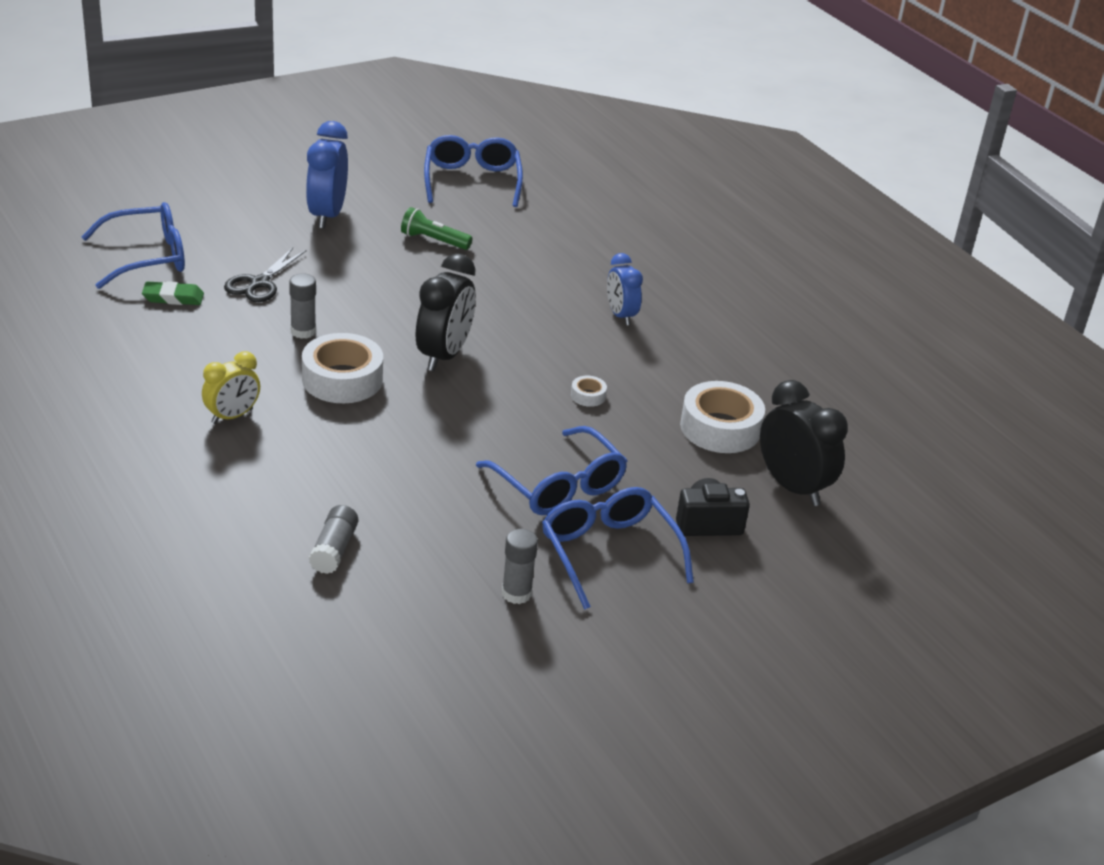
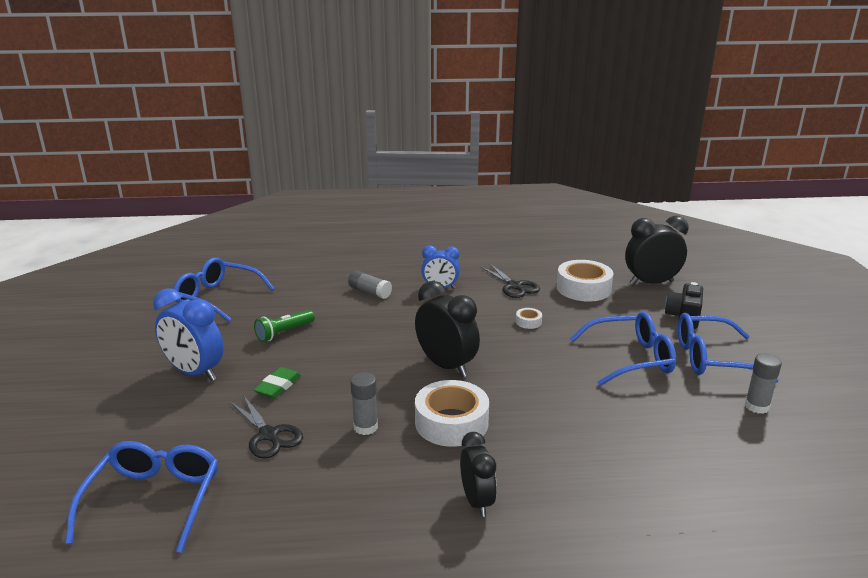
camera: 60 degrees left, 10 degrees down
(173, 297) = (246, 497): green eraser -> green eraser (278, 386)
(232, 416) = (477, 501): yellow clock -> black clock
(334, 550) = (696, 484): grey glue stick -> grey glue stick (370, 292)
(675, 370) = (514, 286): none -> black scissors

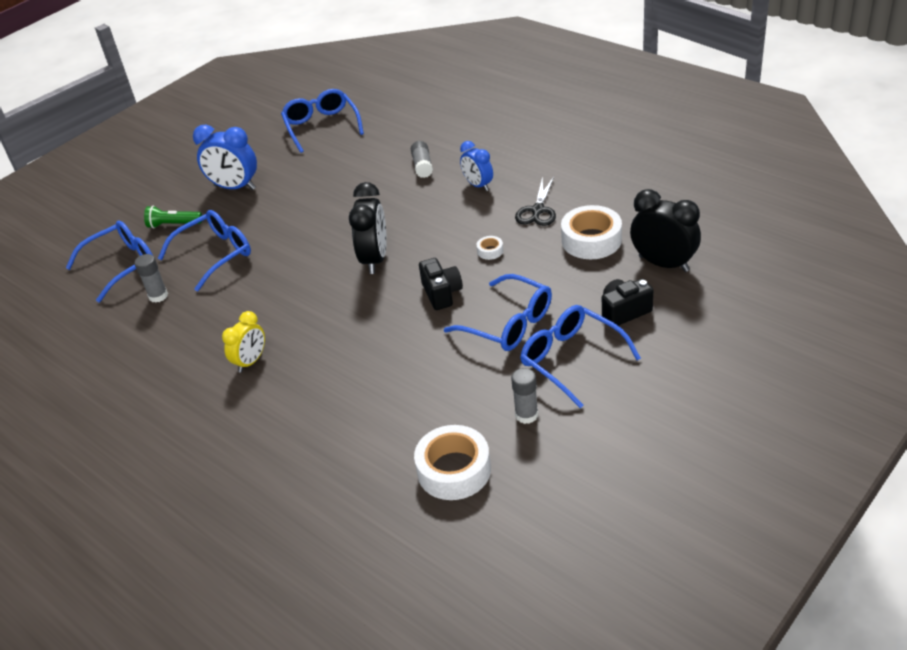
camera: 50 degrees right, 15 degrees up
(195, 373) = (235, 187): blue clock -> blue clock turned 60 degrees counterclockwise
(269, 435) = (214, 255): black scissors -> blue glasses
(278, 386) = (262, 222): green eraser -> none
(284, 333) = (320, 178): green flashlight -> green flashlight (173, 225)
(365, 427) = (266, 279): grey glue stick -> grey glue stick (158, 296)
(451, 422) = (314, 304): white tape -> white tape (454, 470)
(477, 501) = (251, 361): black clock -> yellow clock
(546, 363) = (442, 294): none -> black camera

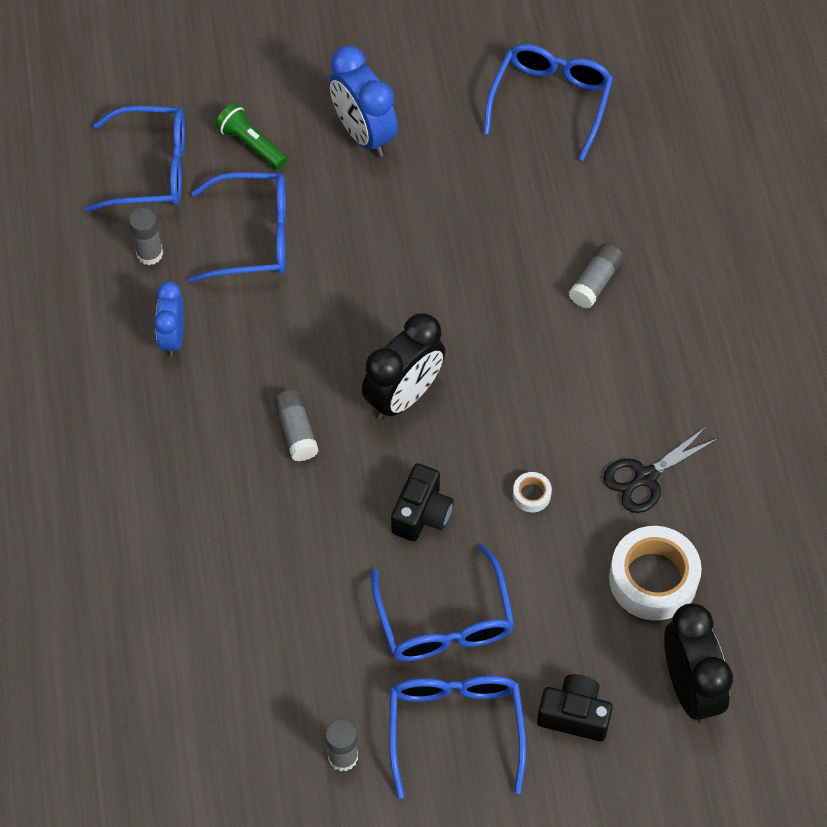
camera: 35 degrees right, 20 degrees up
(251, 361) = (159, 439): yellow clock -> none
(331, 308) = (296, 431): none -> grey glue stick
(454, 470) = (216, 759): white tape -> none
(478, 185) = (623, 374): blue clock -> blue clock (173, 337)

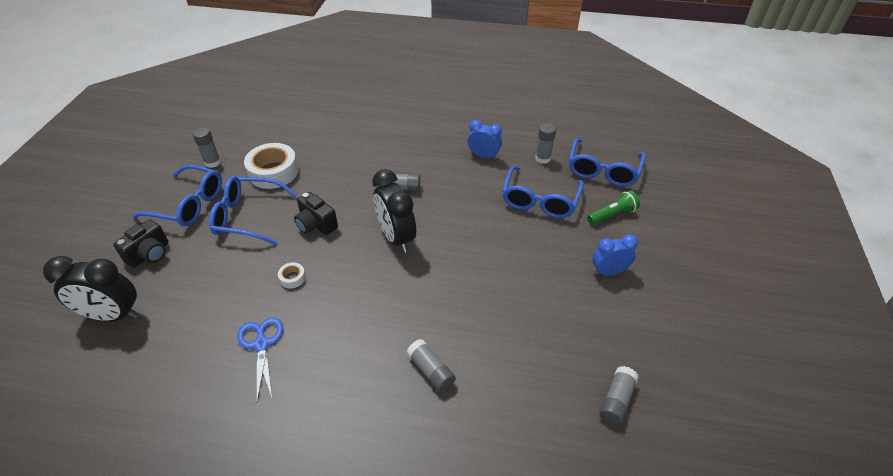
camera: 110 degrees right, 15 degrees down
(364, 134) = (609, 272): blue clock -> blue clock, size x0.64
(550, 102) = (616, 400): blue glasses -> grey glue stick
(645, 477) = (261, 344): black scissors -> blue scissors
(653, 579) = (192, 322): white tape -> white tape (273, 172)

